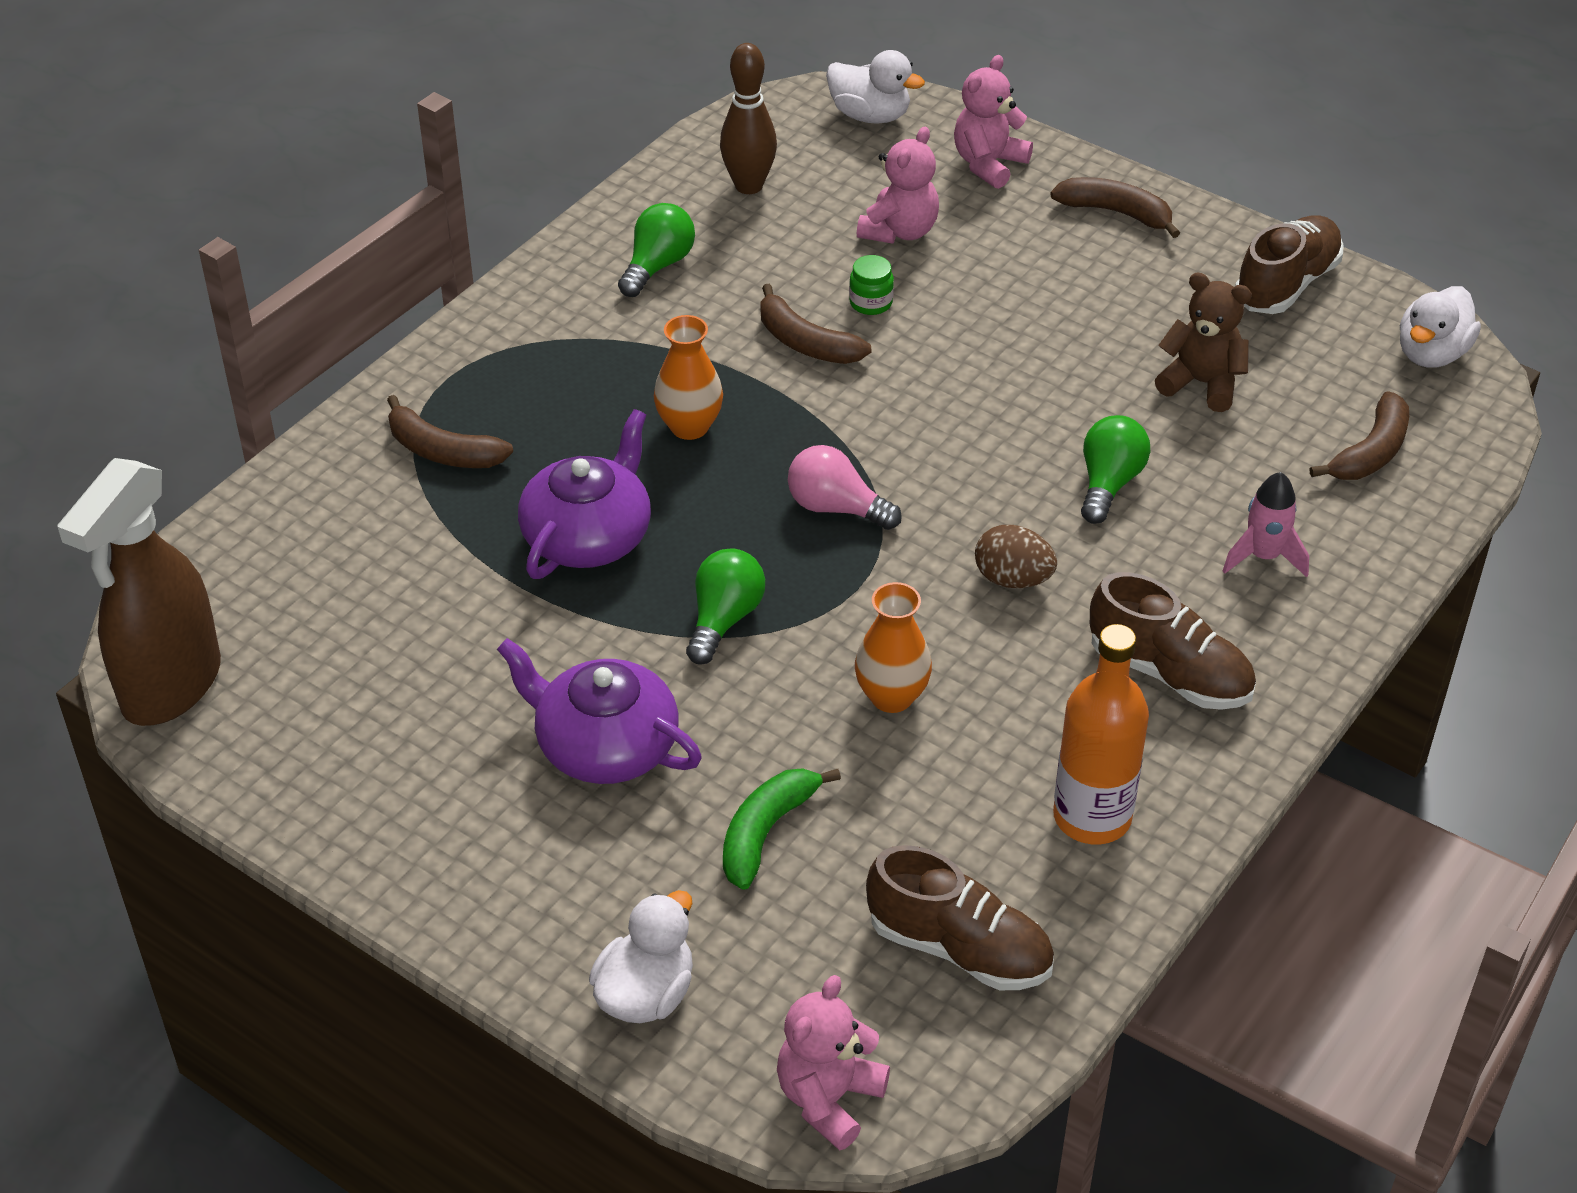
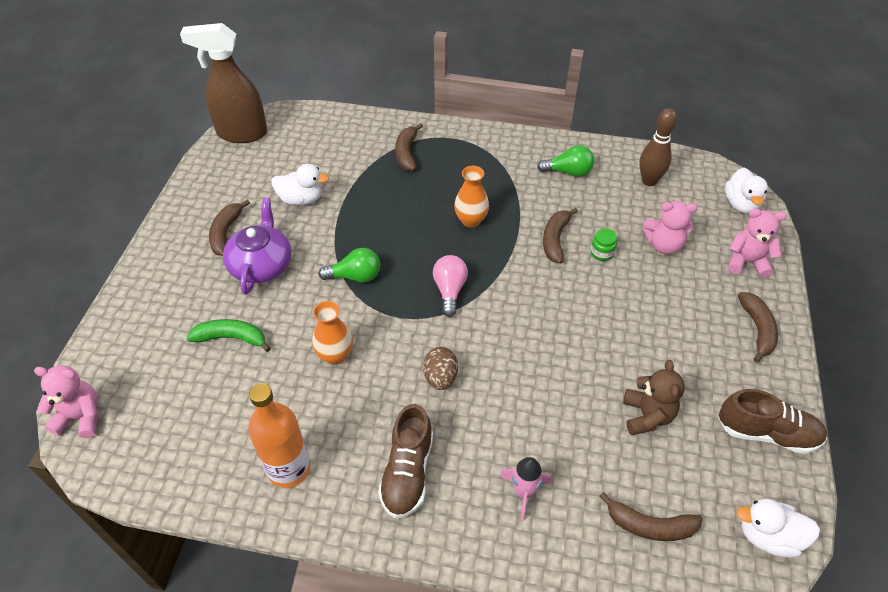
camera: 65 degrees right, 5 degrees up
(475, 781) = (226, 233): none -> brown banana
(588, 536) = (382, 214): purple teapot -> none
(646, 994) = (126, 330): white duck -> white duck (301, 199)
(959, 948) = (183, 438): brown shoe -> none
(1109, 483) = (536, 397): green light bulb -> none

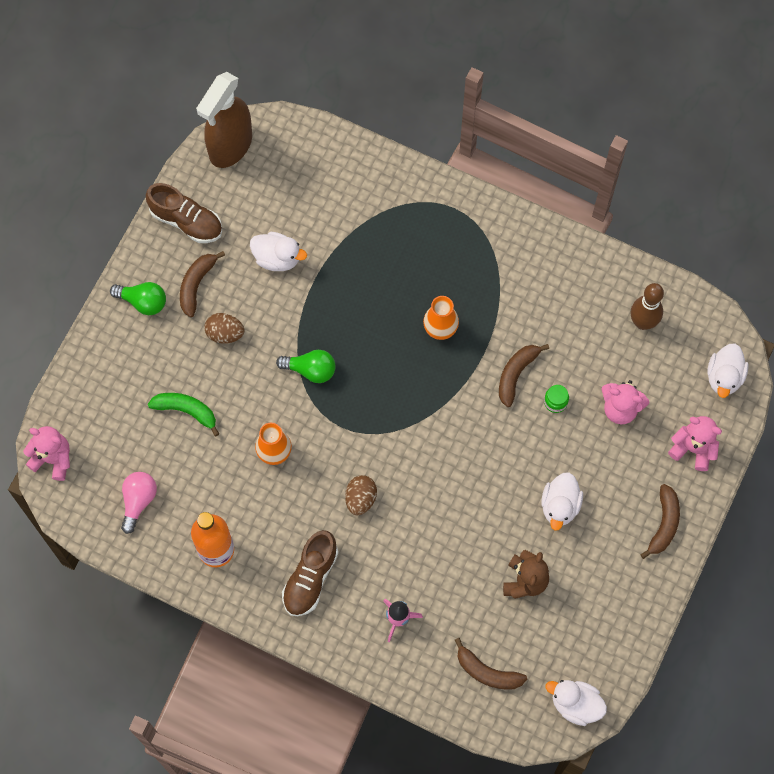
camera: 15 degrees right, 20 degrees up
(241, 133) = (230, 146): brown spray bottle -> brown spray bottle turned 75 degrees counterclockwise
(261, 265) = (225, 333): purple teapot -> brown egg
(407, 153) = (400, 219): brown banana -> none
(449, 290) = (395, 409): pink light bulb -> pink light bulb (138, 501)
(568, 172) = (563, 289): green light bulb -> green light bulb (143, 302)
(648, 337) = (560, 506): none -> white duck
(767, 433) = (619, 622): brown shoe -> brown shoe (186, 221)

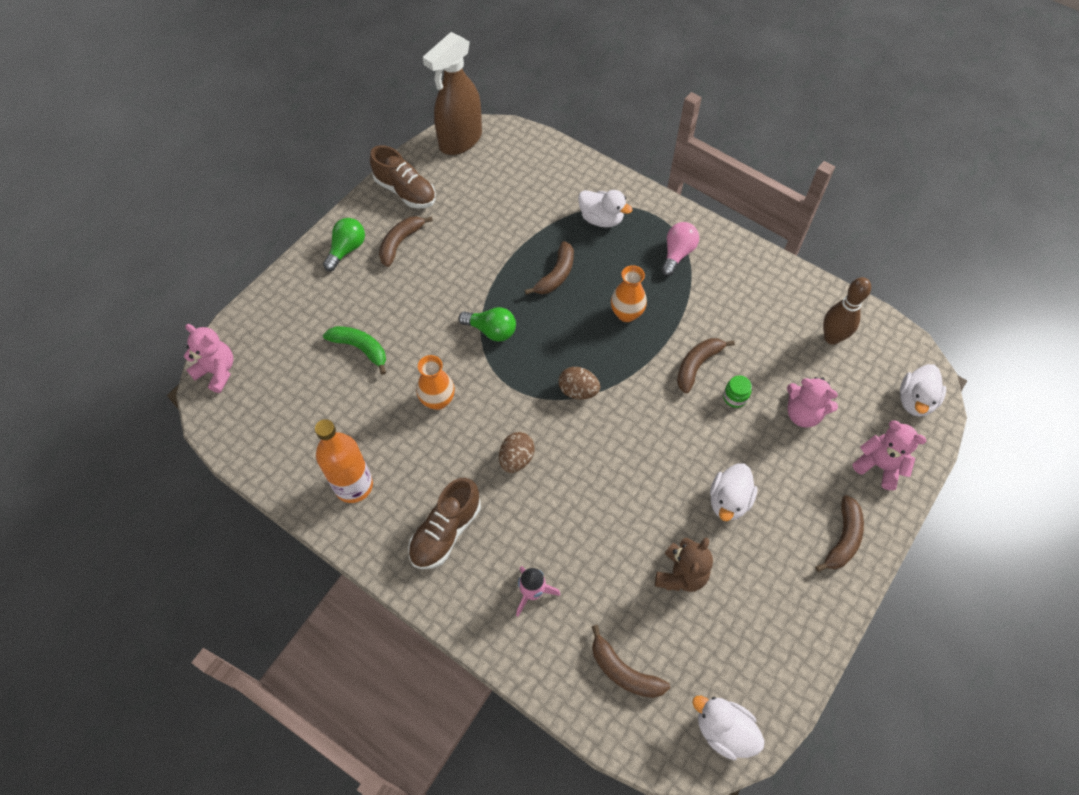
camera: 10 degrees right, 10 degrees down
(138, 501) = (288, 424): pink light bulb -> pink light bulb (677, 254)
(143, 302) = (347, 250): green light bulb -> green light bulb turned 90 degrees counterclockwise
(225, 333) = (416, 287): brown egg -> brown egg (578, 391)
(277, 258) = (481, 232): white duck -> white duck (601, 219)
(363, 296) = (556, 275): none -> brown banana

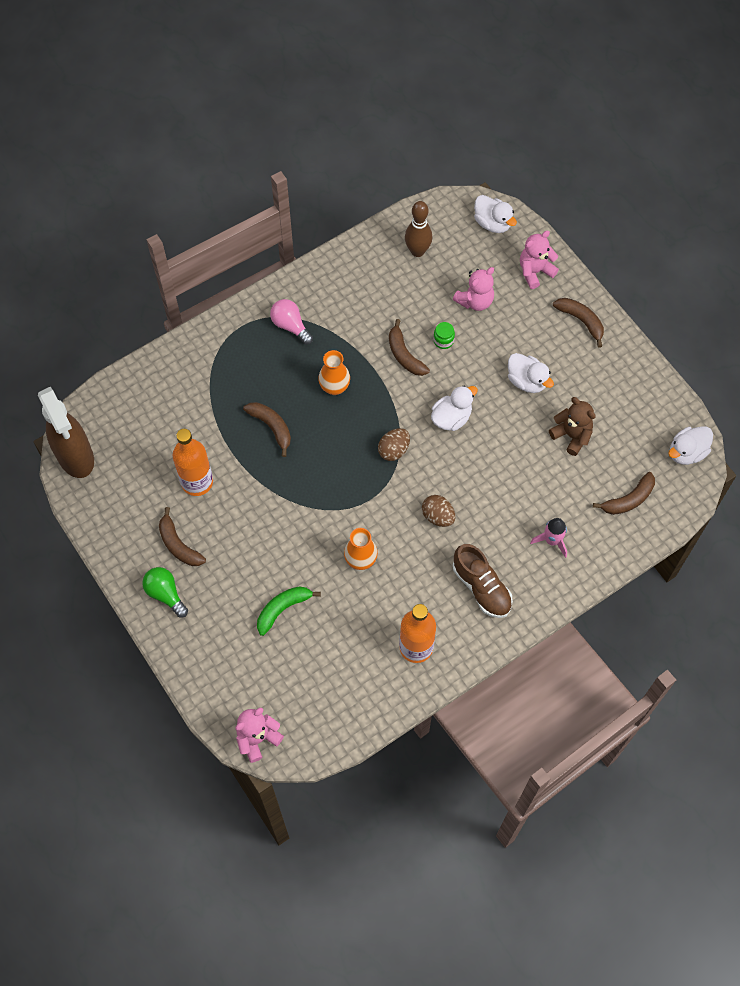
camera: 70 degrees left, 5 degrees up
(405, 191) = (117, 524): brown shoe -> none
(471, 235) = (197, 482): none -> orange bottle
(491, 331) = (308, 497): green light bulb -> none
(601, 219) = (227, 370): white duck -> white duck (451, 418)

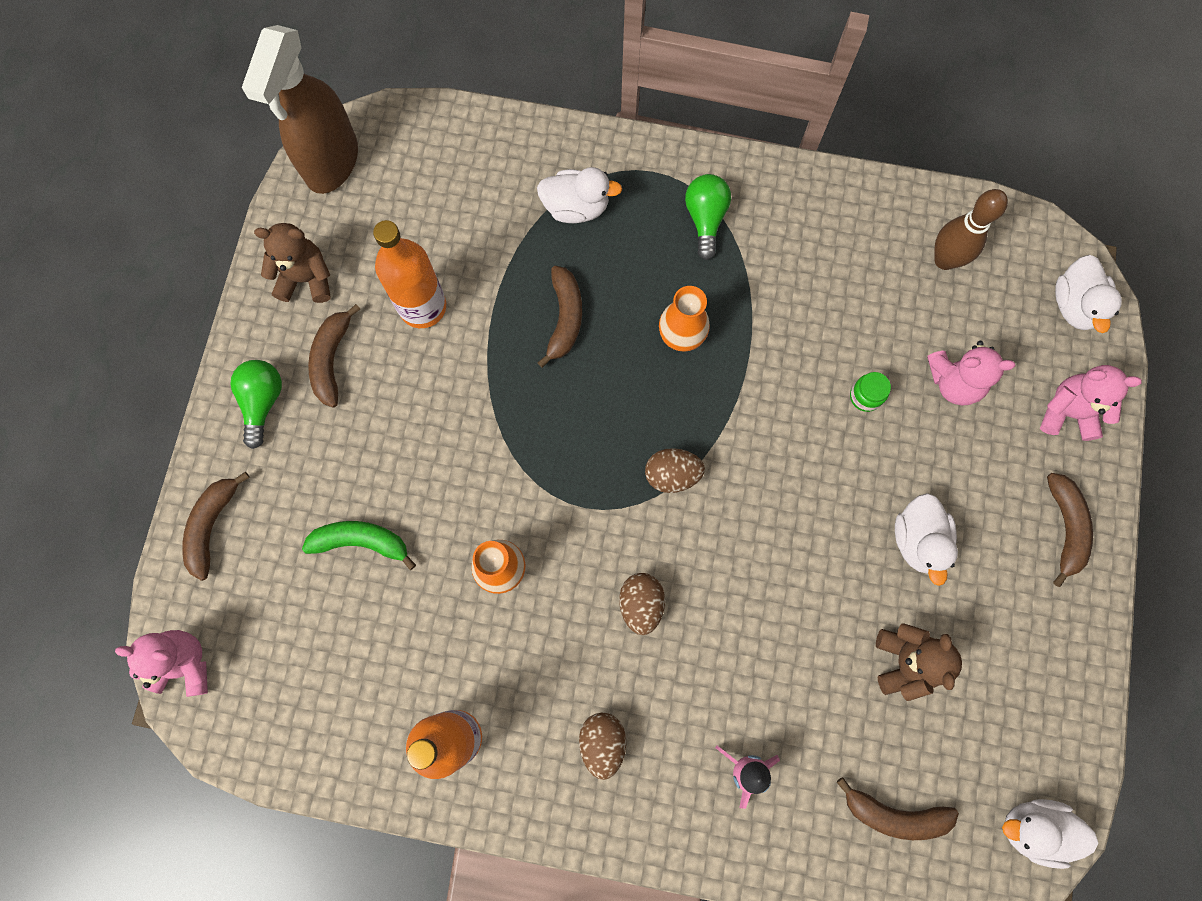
camera: 45 degrees right, 10 degrees up
(124, 521) = (306, 279): none -> brown teddy bear
(290, 326) = (705, 219): pink light bulb -> green light bulb
(404, 355) = (801, 372): brown banana -> brown banana (212, 526)
(451, 418) = (779, 499): white duck -> white duck (576, 207)
(481, 587) = (602, 742): brown shoe -> brown egg

